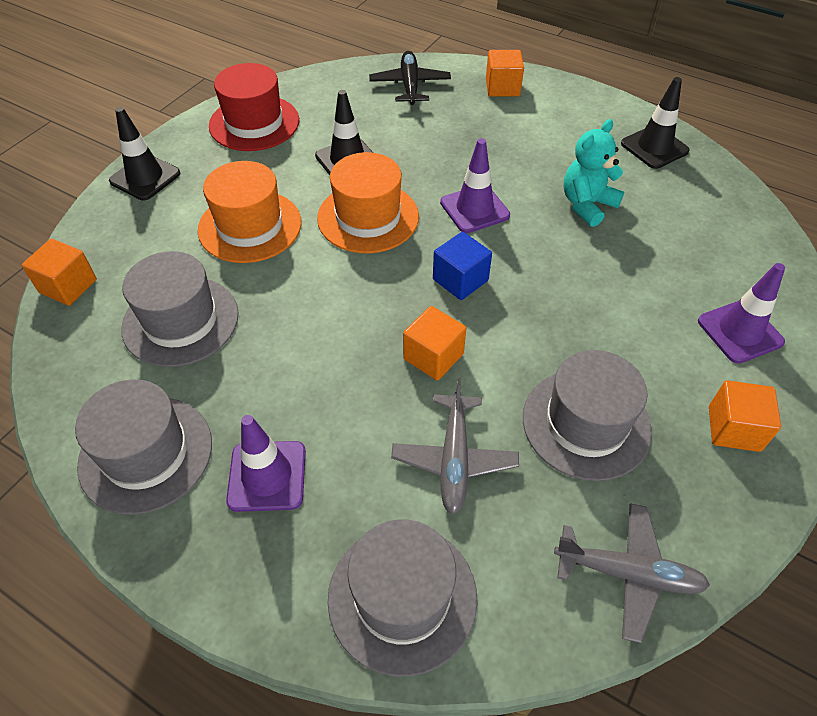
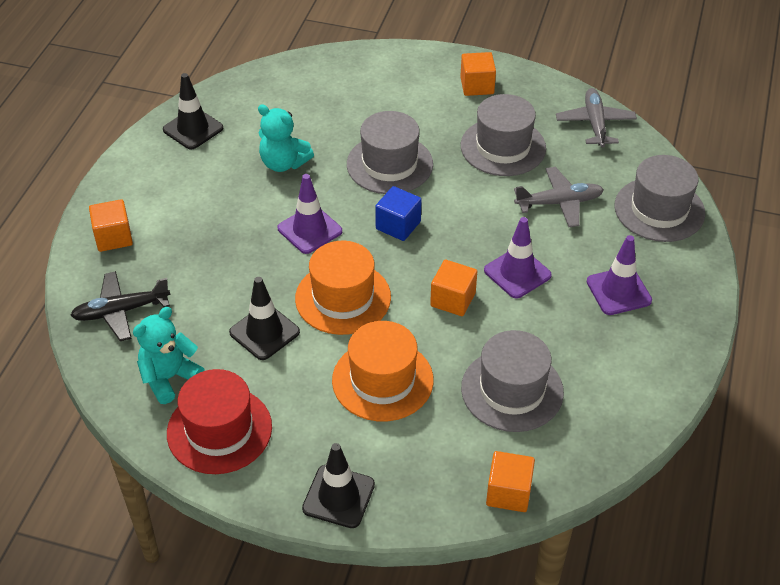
camera: 105 degrees left, 5 degrees down
(146, 453) = (637, 364): grey hat -> grey hat (389, 164)
(323, 103) = (169, 378): none -> turquoise teddy bear
(433, 356) = (481, 227): orange cube -> orange cube (453, 299)
(740, 331) = (394, 83): purple traffic cone -> purple traffic cone (517, 273)

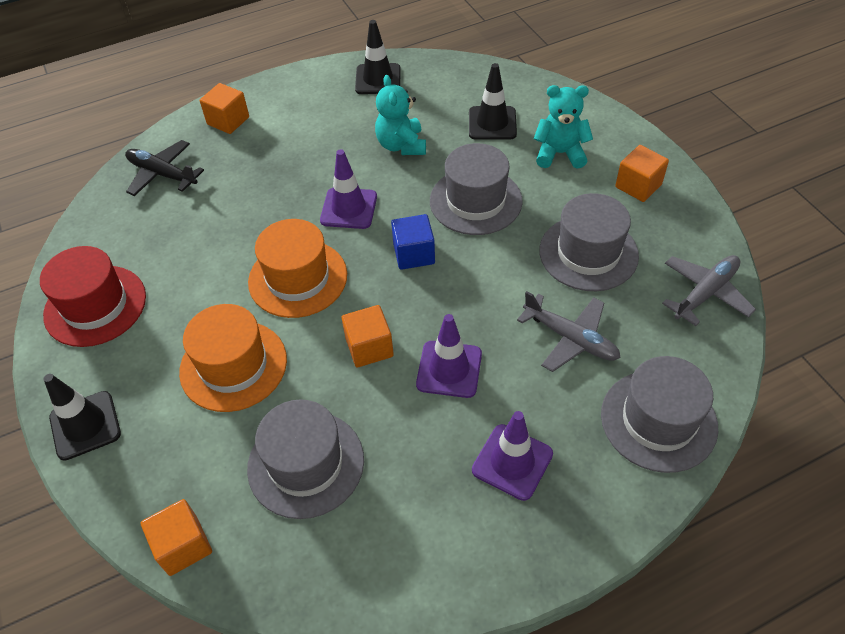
camera: 50 degrees right, 5 degrees up
(169, 378) = (122, 243): turquoise teddy bear -> turquoise teddy bear (560, 153)
(264, 332) = (216, 260): black traffic cone -> black traffic cone (492, 123)

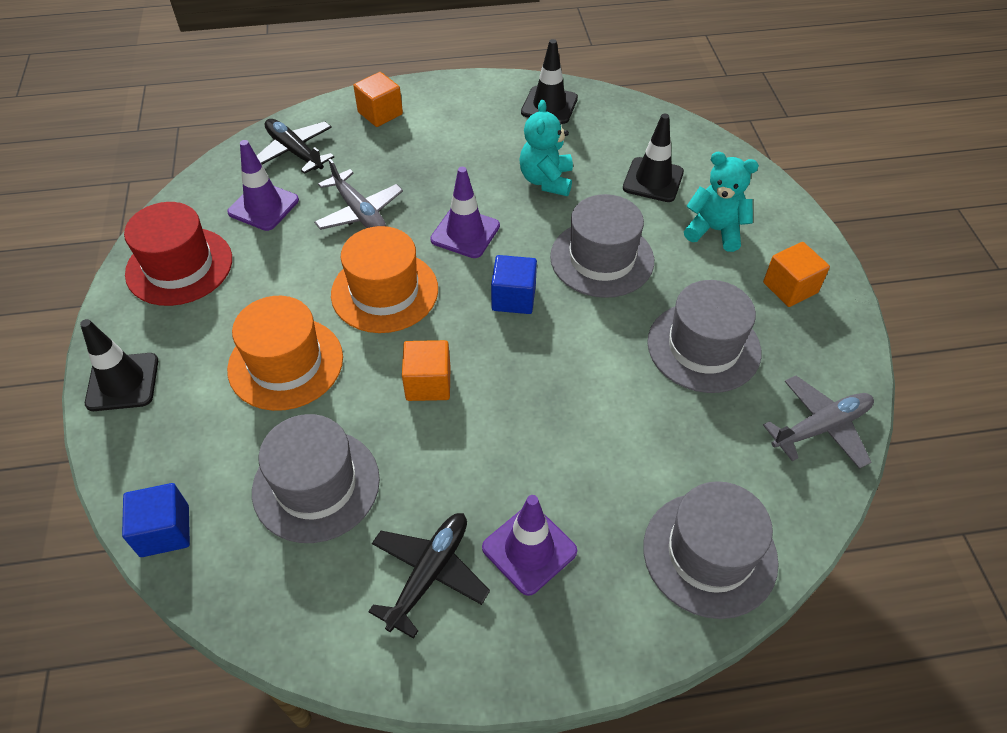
camera: 15 degrees right, 0 degrees up
(183, 546) = (165, 531): orange cube -> blue cube
(436, 508) = (429, 574): none -> black plane
(449, 369) = (502, 430): purple traffic cone -> purple traffic cone (263, 206)
(570, 338) = (646, 435): grey plane -> grey plane (360, 212)

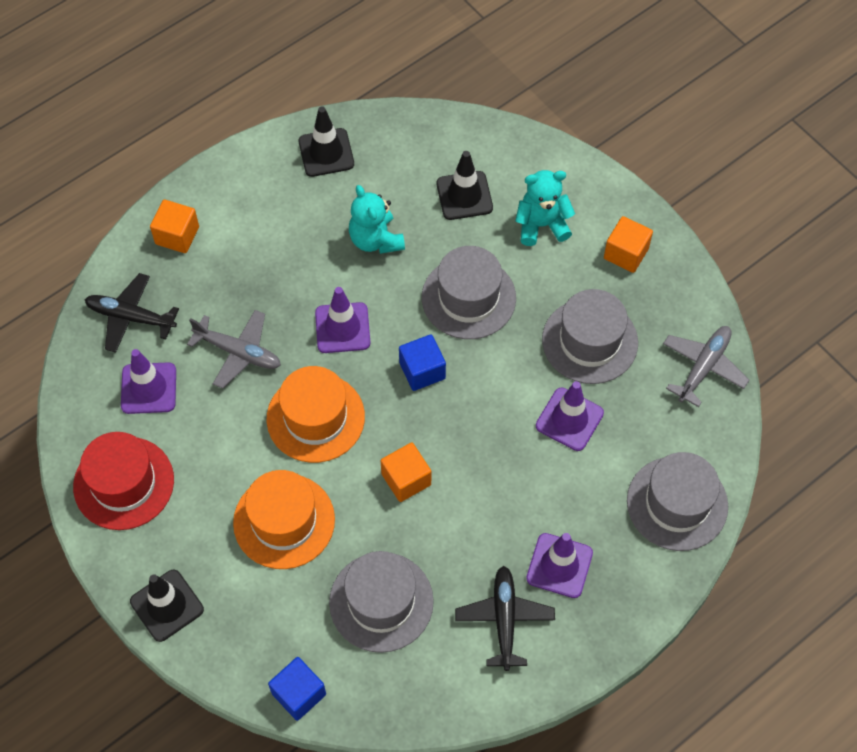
camera: 30 degrees left, 10 degrees up
(635, 408) = (569, 419): none -> purple traffic cone

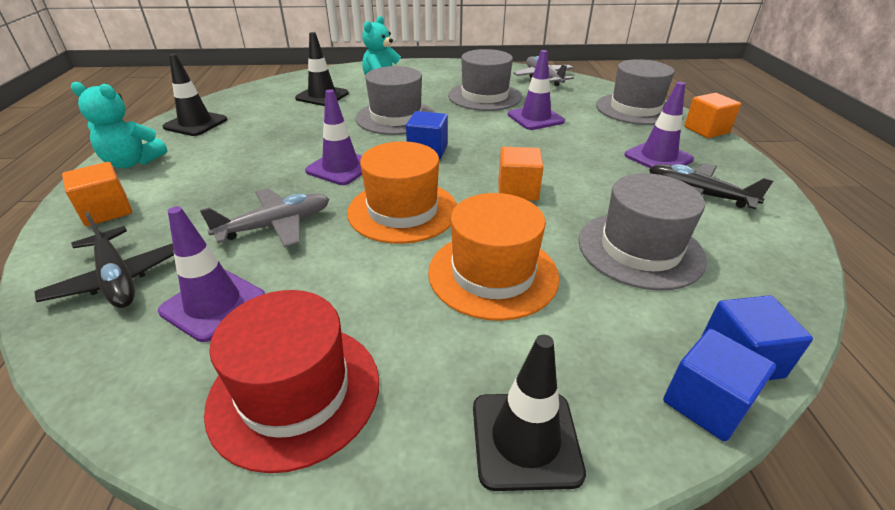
camera: 55 degrees left, 25 degrees down
(130, 317) = (117, 279): black plane -> black plane turned 90 degrees counterclockwise
(248, 683) = (706, 403): none -> blue cube
(375, 239) = (295, 131): turquoise teddy bear -> turquoise teddy bear (133, 162)
(626, 253) = (440, 72): orange cube -> orange cube (706, 130)

